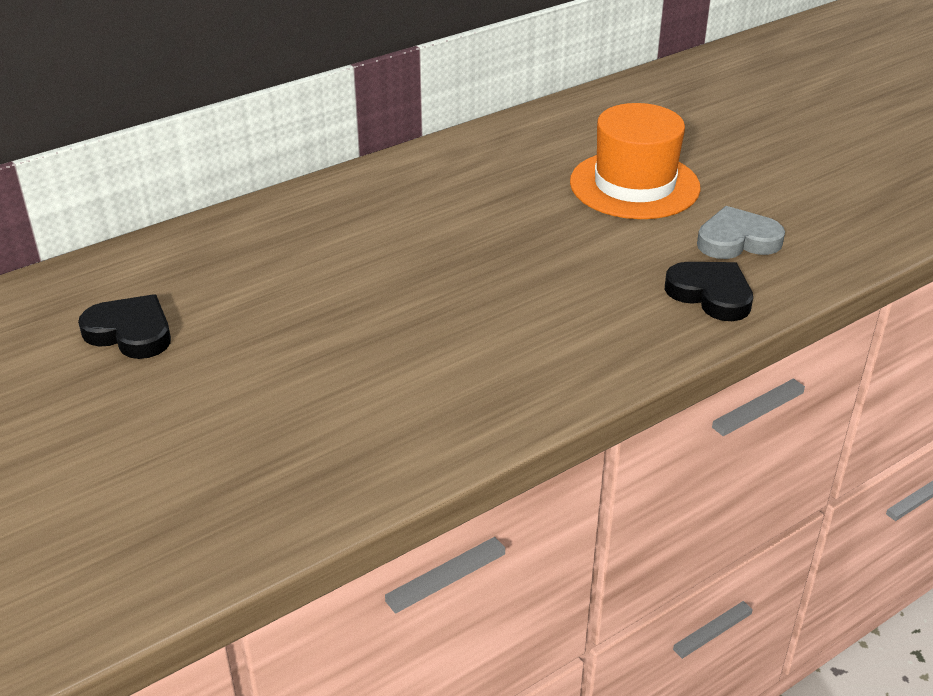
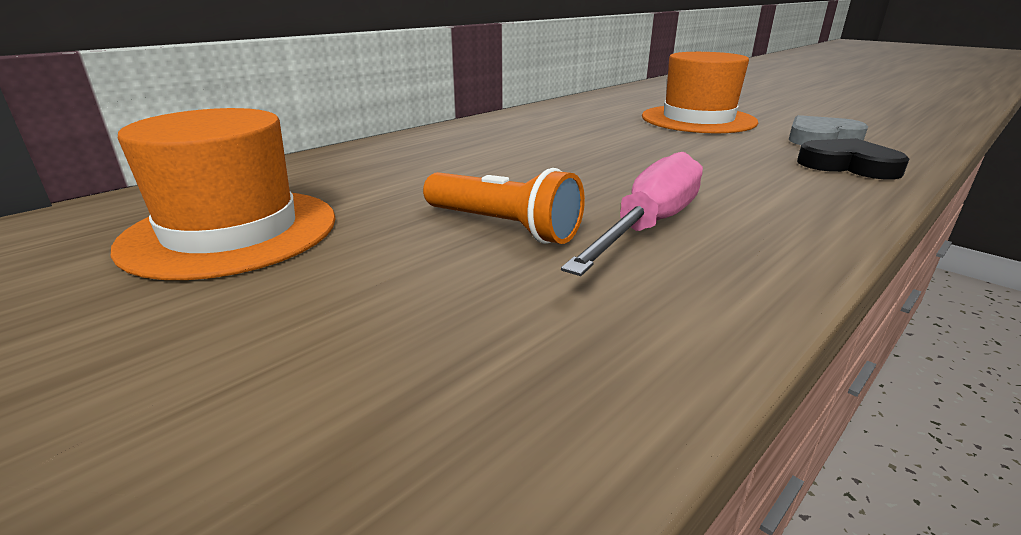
camera: 10 degrees left, 10 degrees down
(130, 332) = (231, 231): black heart -> orange hat
(336, 350) = (502, 227): none -> orange flashlight
(452, 361) = (649, 226): none -> pink screwdriver

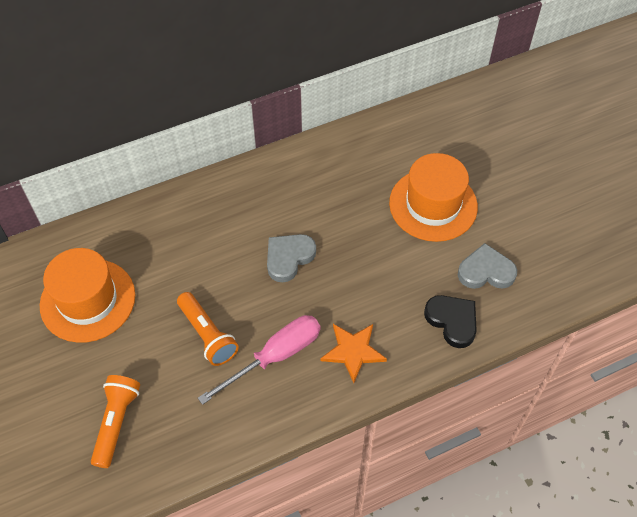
camera: 20 degrees right, 30 degrees up
(357, 379) = (116, 423): none -> orange flashlight
(569, 159) = (288, 258): none -> grey heart
(764, 202) = (353, 351): none -> orange star

